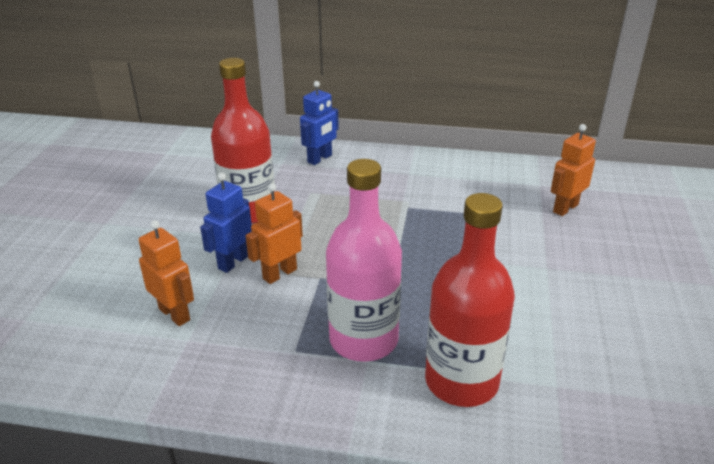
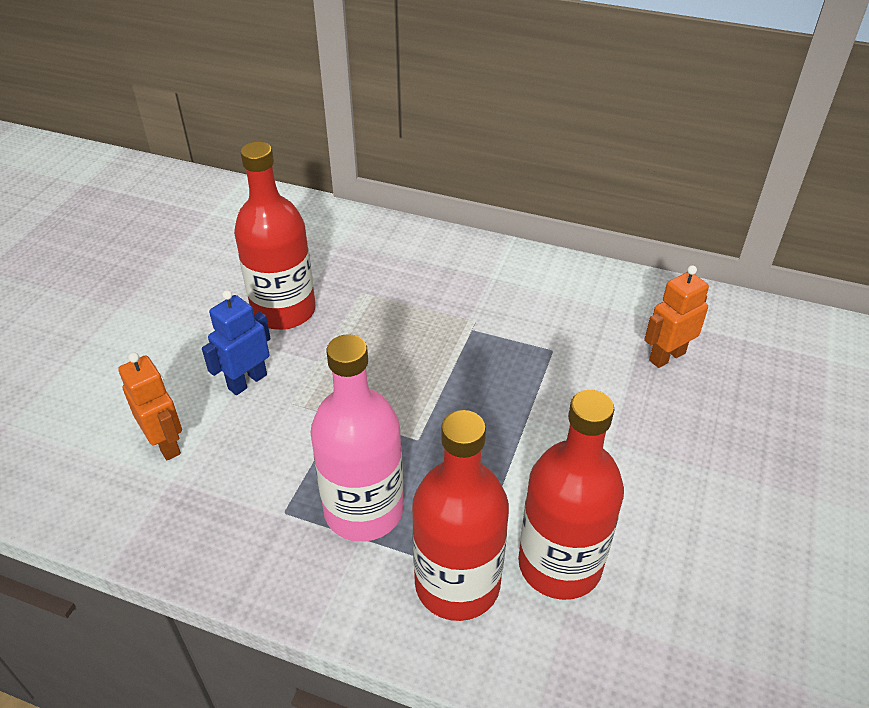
camera: 10 degrees right, 10 degrees up
(279, 274) = (294, 405): orange robot -> none
(320, 159) = (388, 243): blue robot -> none
(539, 355) = (559, 564): none -> red bottle

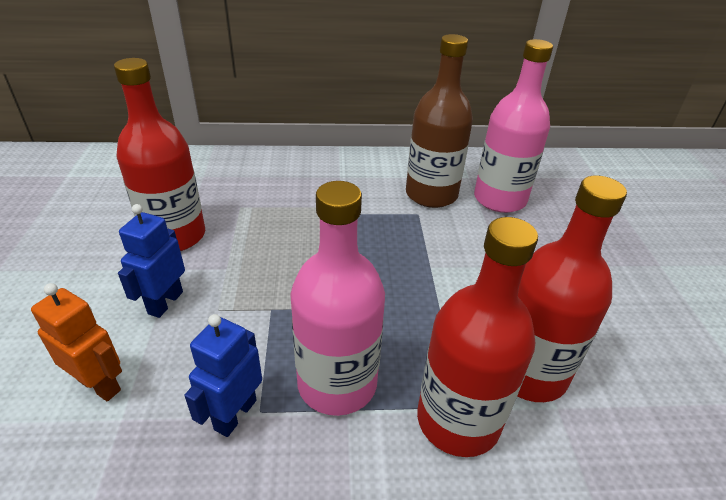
camera: 25 degrees left, 5 degrees down
(262, 507) = (235, 414): none -> blue robot
(584, 329) = (431, 194): none -> brown bottle
(666, 356) = (499, 199): orange robot -> pink bottle

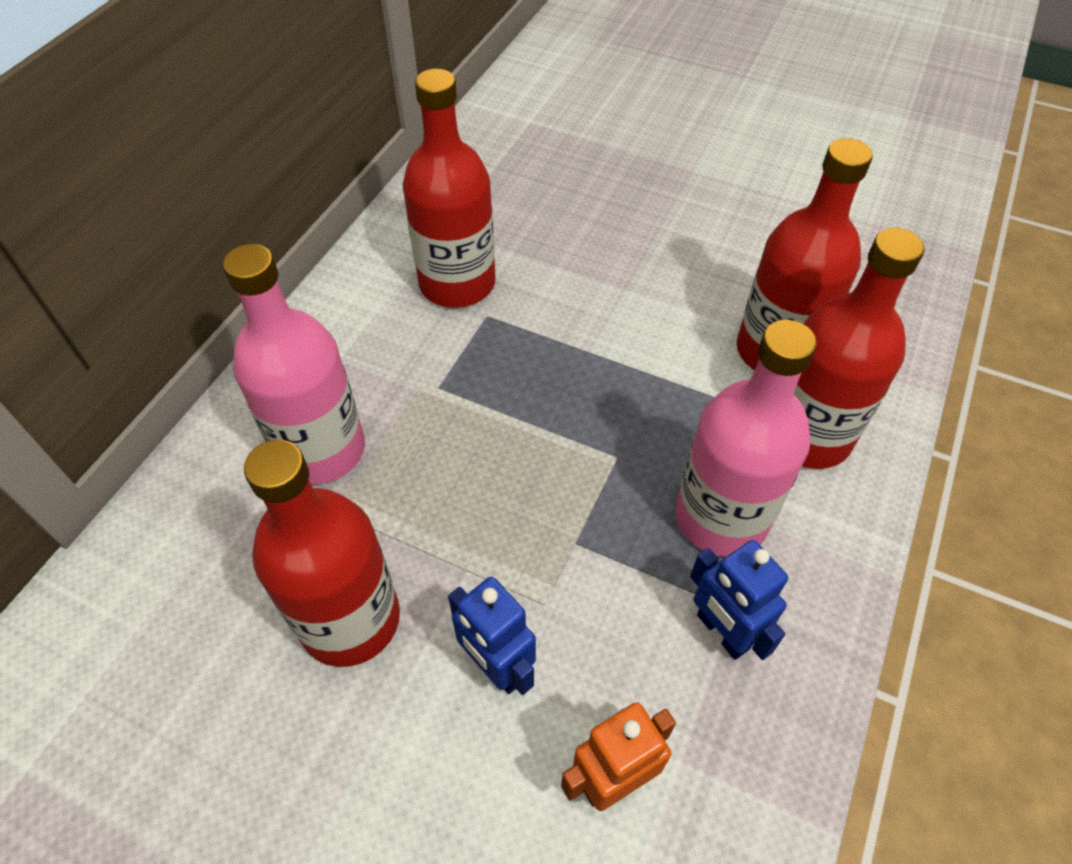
camera: 60 degrees left, 15 degrees up
(431, 194) = (457, 283): brown bottle -> red bottle
(499, 199) = (511, 226): pink bottle -> pink bottle (321, 450)

